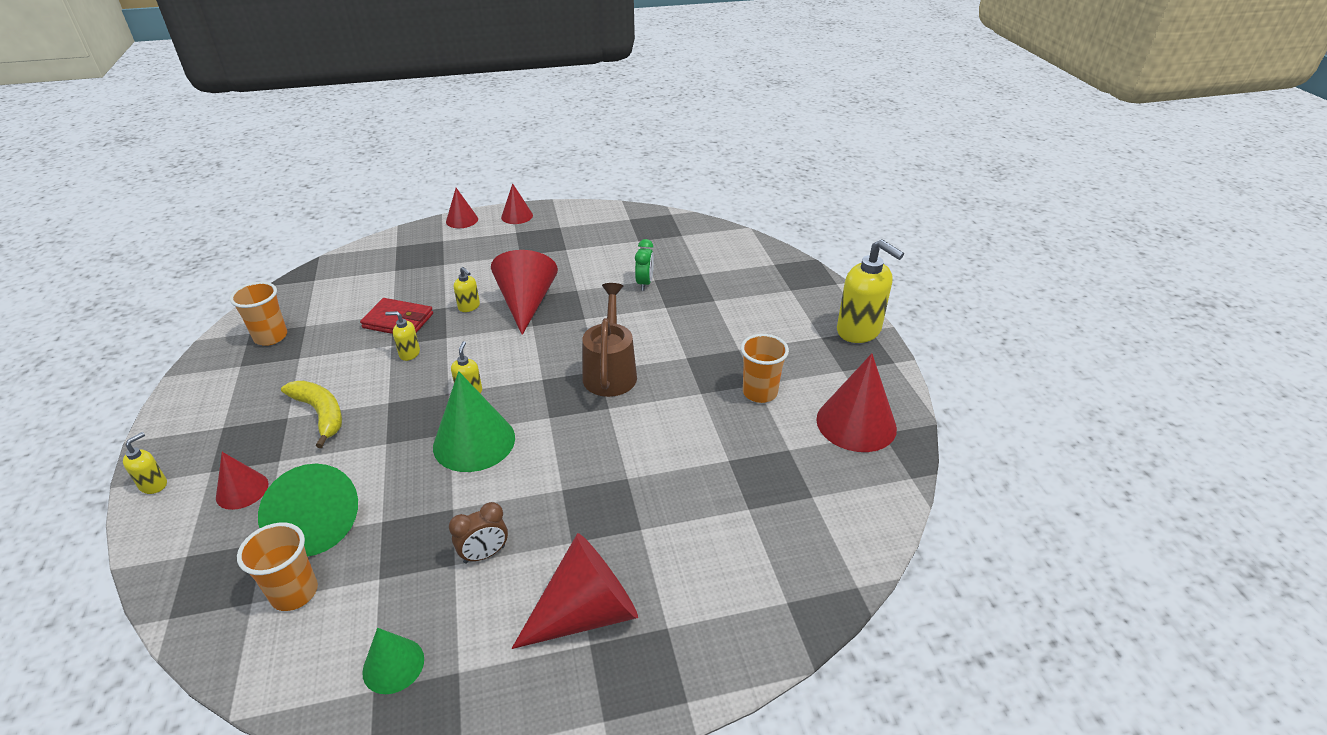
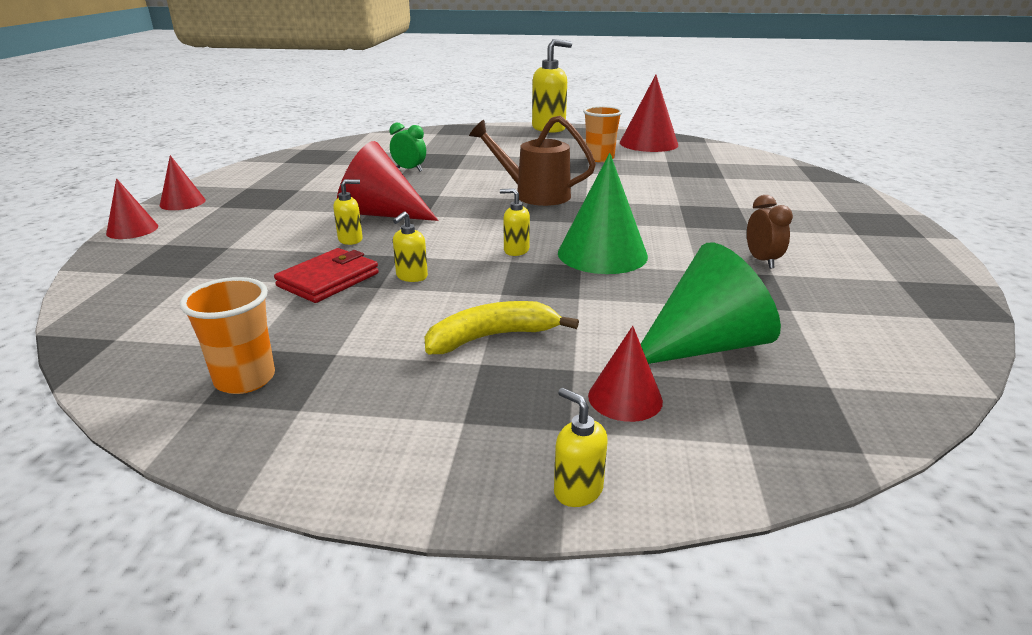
camera: 70 degrees left, 10 degrees down
(294, 593) = (813, 357): orange cup -> none
(393, 665) = (898, 306): green cone -> none
(586, 613) = (827, 231): red cone -> none

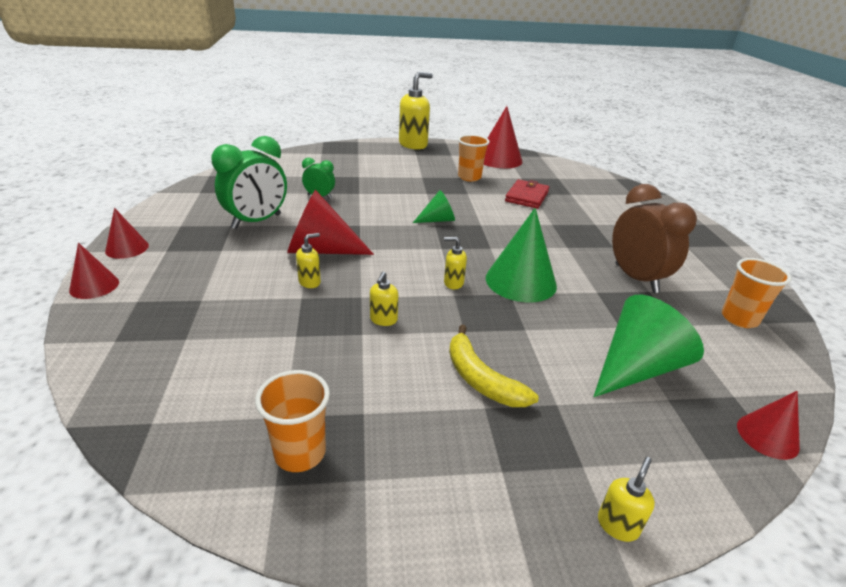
camera: 15 degrees left, 5 degrees up
(327, 187) = (257, 221): none -> green clock
(328, 280) = (314, 330): red wallet -> red wallet (526, 196)
(492, 337) = (480, 379): yellow banana -> yellow banana turned 90 degrees counterclockwise
(534, 195) = (437, 220): brown watering can -> green cone
(577, 490) = (617, 525): yellow soap dispenser -> yellow soap dispenser turned 90 degrees clockwise
(625, 398) = (607, 428): red cone -> red cone (767, 436)
(762, 261) = (636, 278): brown clock -> brown clock, size x1.91
(890, 310) = (739, 319): none -> orange cup

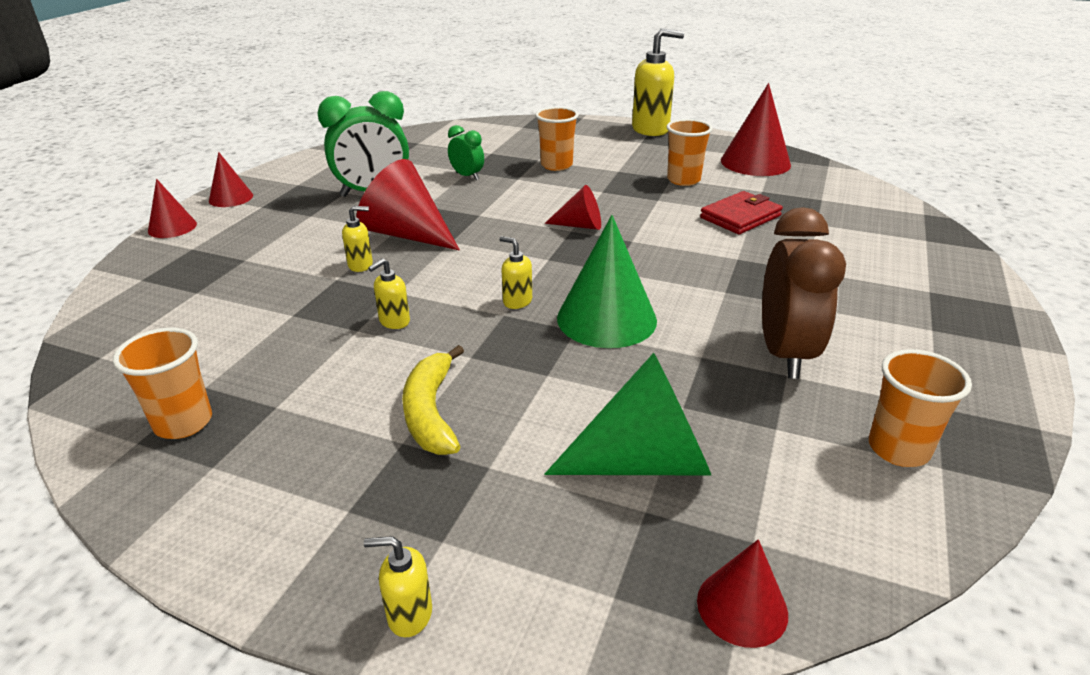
camera: 30 degrees right, 0 degrees up
(376, 179) = (556, 165): none -> orange cup
(437, 220) = (580, 225): green cone -> red cone
(617, 525) = (409, 614): yellow soap dispenser -> yellow soap dispenser turned 150 degrees counterclockwise

